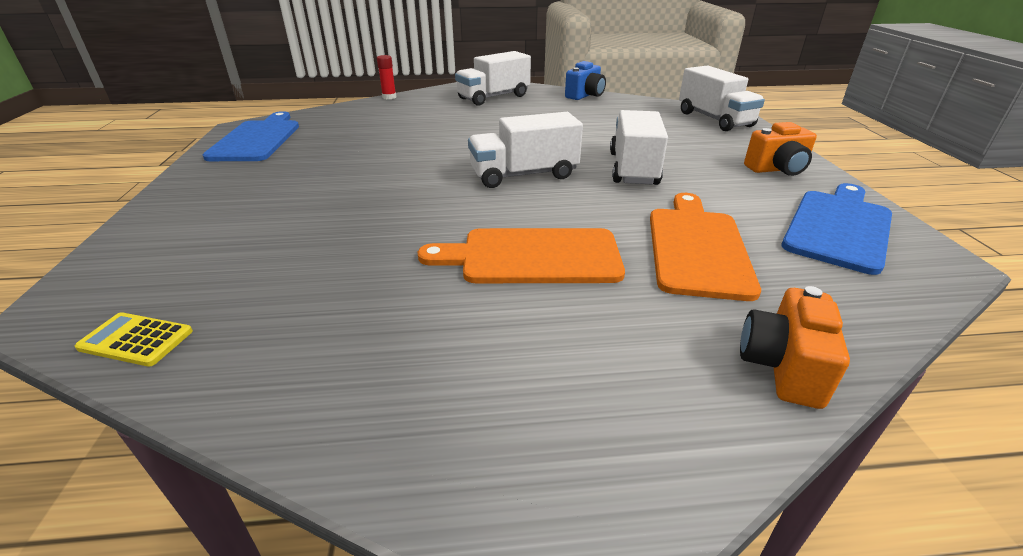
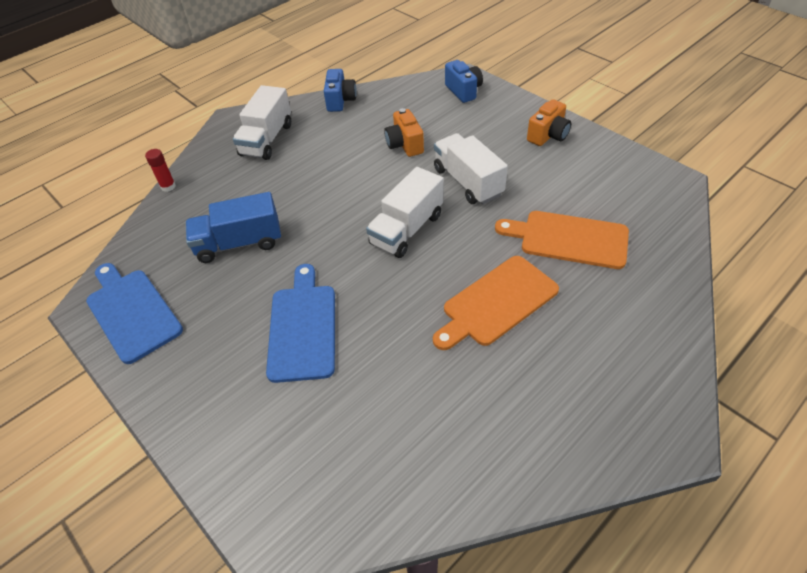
camera: 35 degrees left, 15 degrees up
(136, 340) = (364, 517): yellow calculator -> none
(381, 135) = (239, 243): none -> blue truck
(696, 247) = (568, 239): orange cutting board -> orange cutting board turned 45 degrees counterclockwise
(714, 119) = (463, 91): white truck -> blue camera
(782, 367) = (668, 301): orange camera -> orange camera (404, 145)
(838, 227) = (618, 178): blue cutting board -> blue cutting board (302, 327)

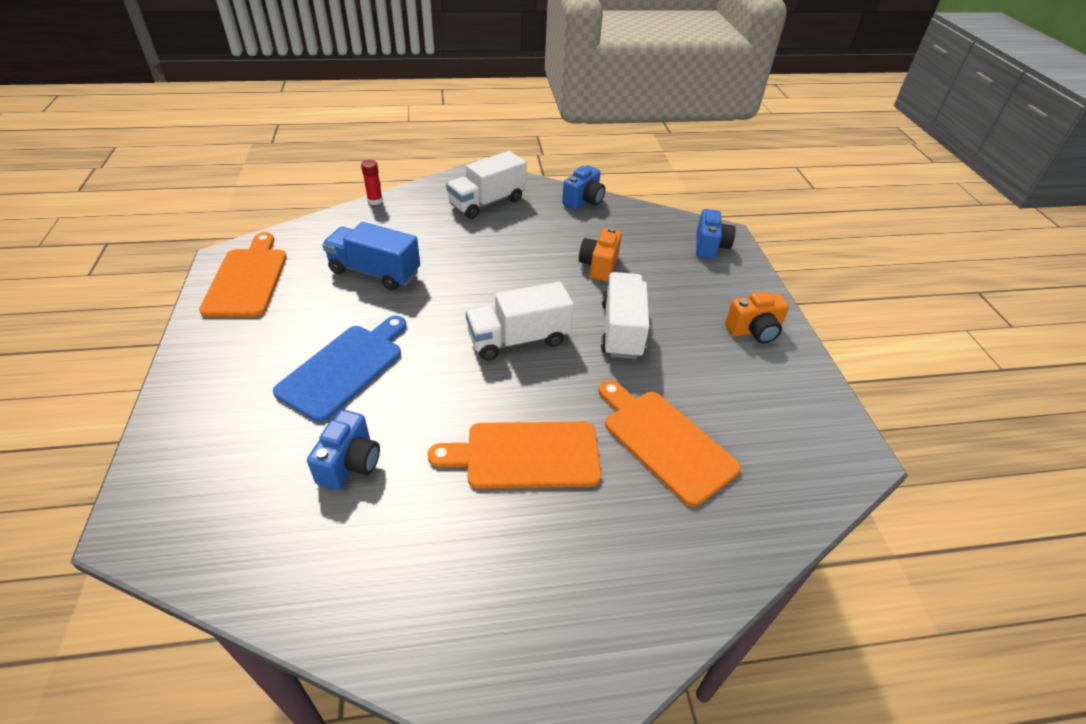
camera: 30 degrees right, 5 degrees down
(131, 312) = (247, 279): blue cutting board -> orange cutting board
(387, 388) = (350, 464): none -> blue camera

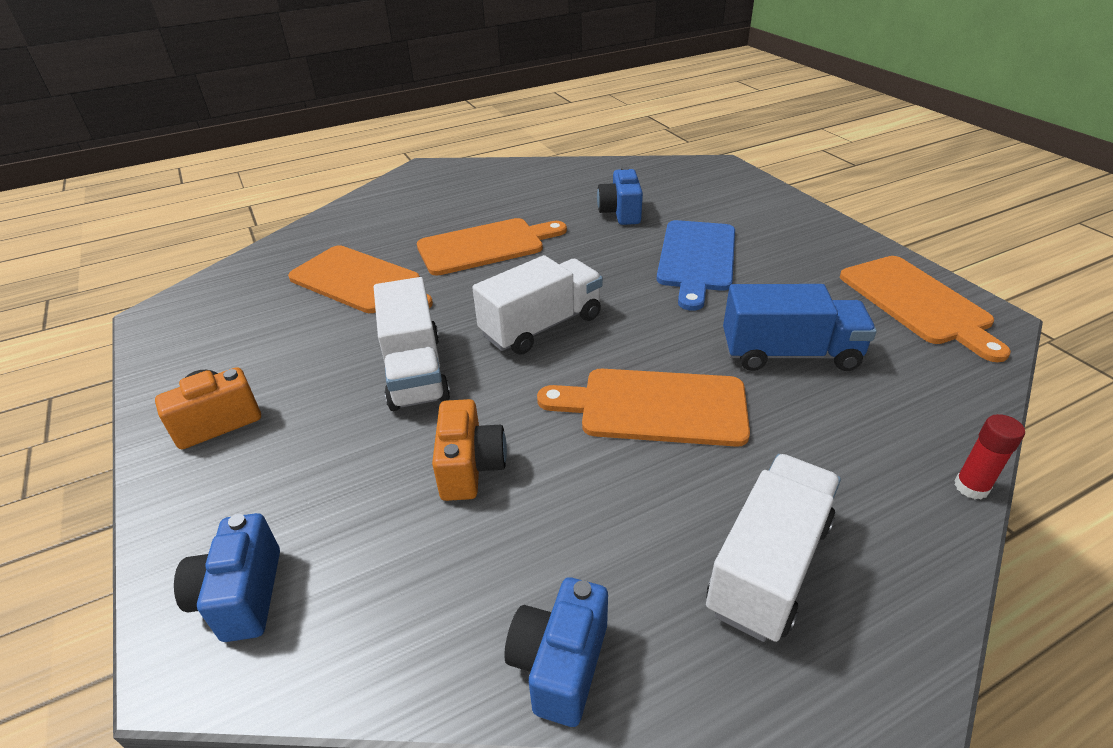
camera: 165 degrees right, 5 degrees down
(483, 267) = (655, 407): none -> orange cutting board

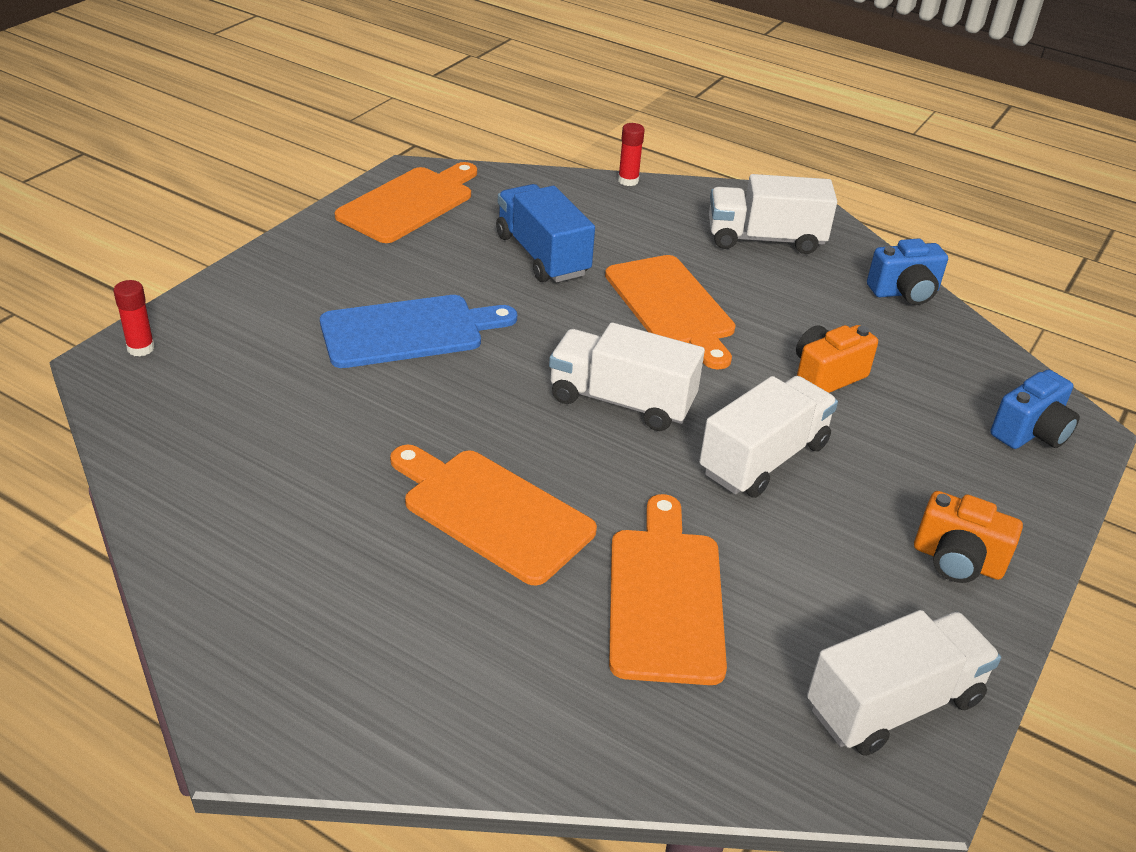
camera: 125 degrees left, 0 degrees up
(193, 330) = (893, 704): none -> white truck
(620, 213) = (320, 417): blue camera -> none
(729, 174) = (141, 348): none -> red glue stick

